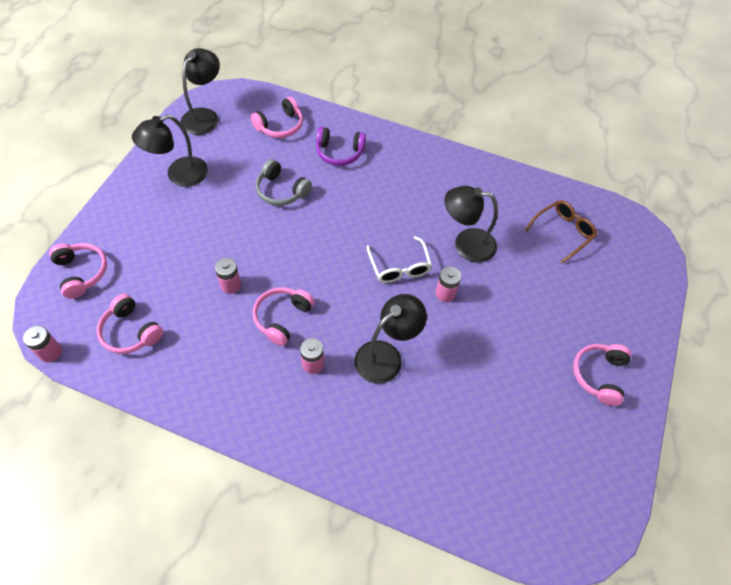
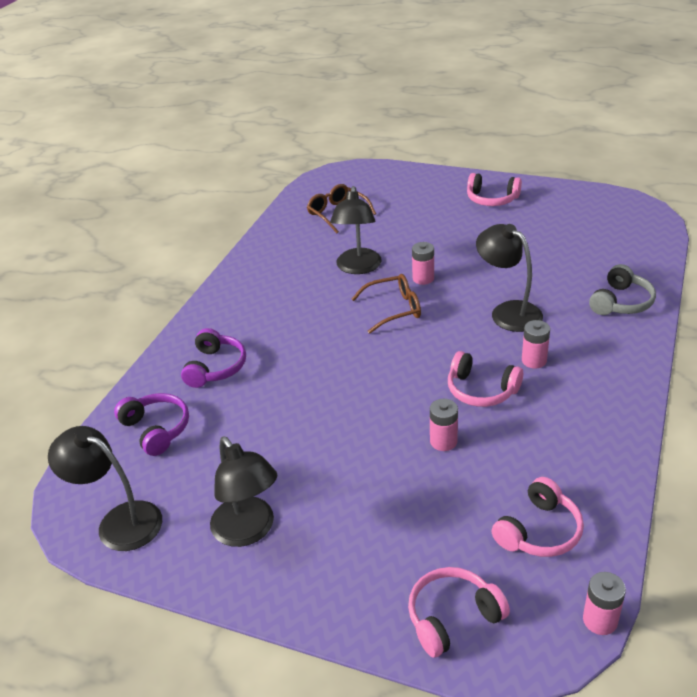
camera: 85 degrees left, 20 degrees down
(280, 126) = (156, 429): pink headphones -> purple headphones
(281, 191) = (282, 414): grey headphones -> grey headphones (621, 302)
(399, 267) = (394, 309): white glasses -> brown glasses

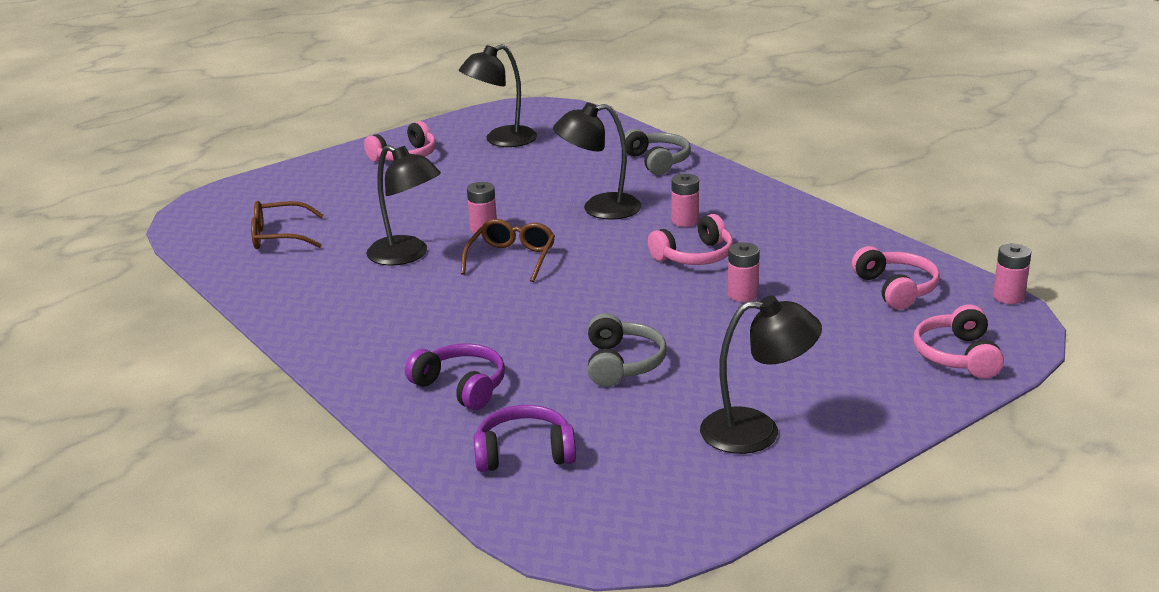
camera: 60 degrees left, 10 degrees down
(119, 521) = (656, 513): black lamp -> black lamp (501, 140)
(293, 423) = (622, 363): none -> grey headphones

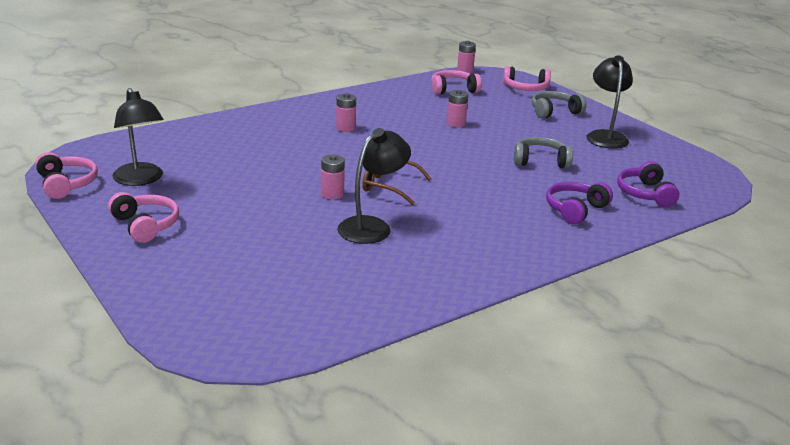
camera: 90 degrees left, 0 degrees up
(279, 236) = (311, 290): brown glasses -> none
(599, 209) = (312, 152): black lamp -> none
(657, 161) = (234, 127): grey headphones -> grey headphones (554, 112)
(694, 256) = (400, 130): pink headphones -> pink headphones (66, 184)

